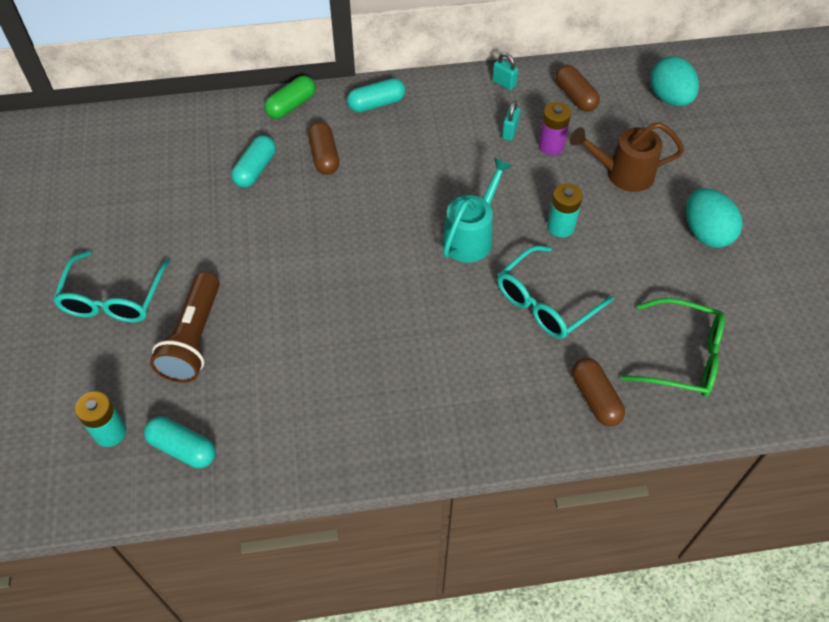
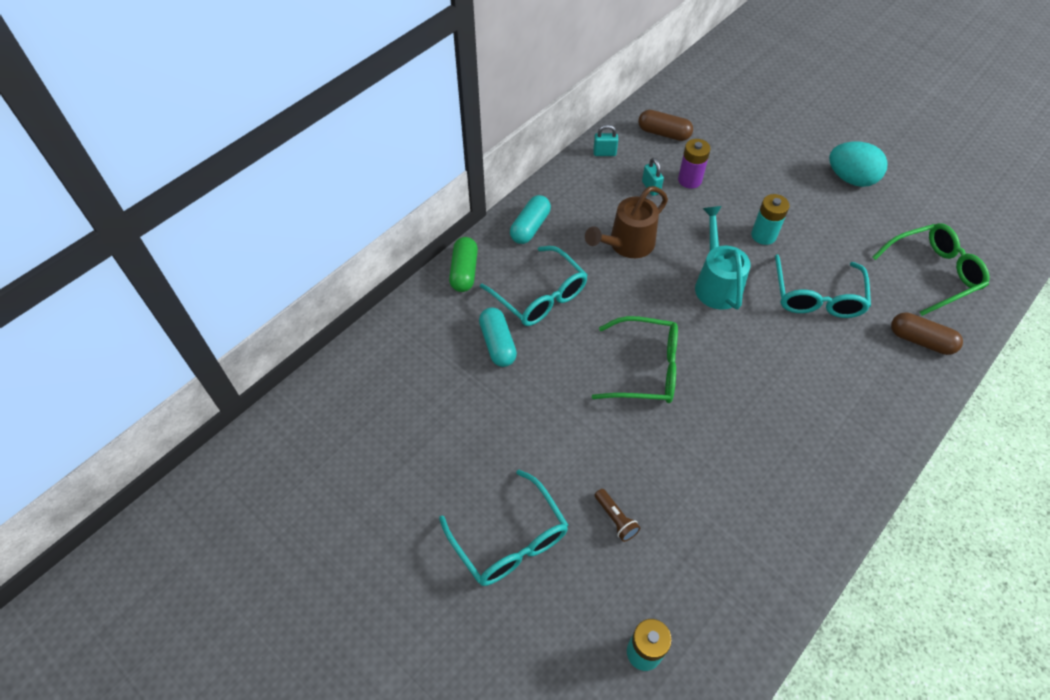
camera: 40 degrees left, 0 degrees up
(183, 448) = (713, 613): turquoise capsule -> none
(194, 339) = (616, 519): brown flashlight -> brown flashlight, size x0.45
(324, 156) = (539, 295): brown capsule -> turquoise glasses
(337, 258) = (644, 369): none -> green glasses
(622, 173) = (756, 171): brown watering can -> brown watering can (626, 245)
(669, 98) = (724, 98): turquoise egg -> none

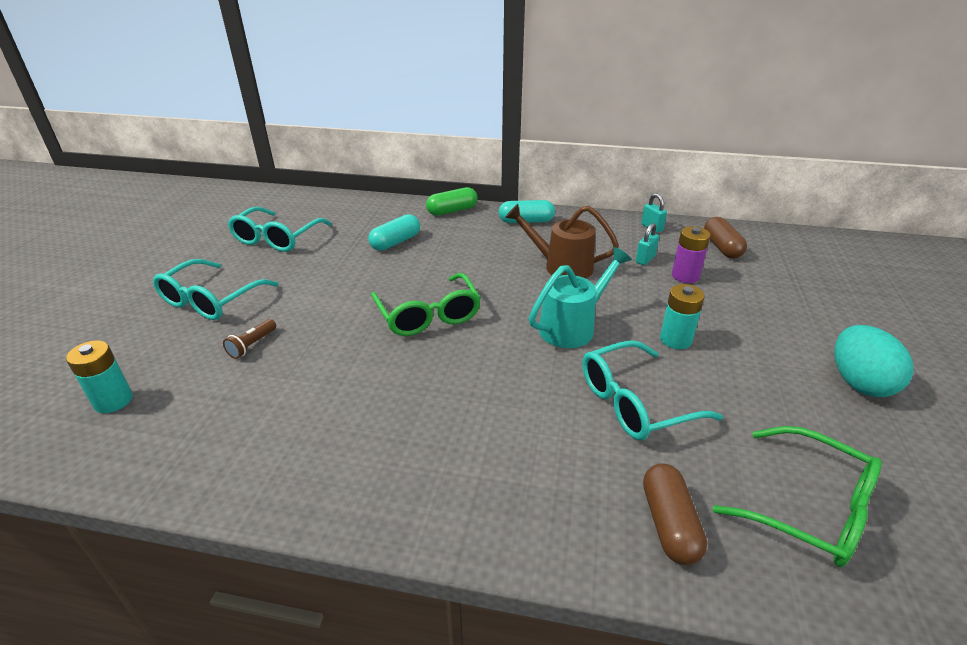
camera: 60 degrees right, 20 degrees down
(539, 295) = (460, 244): turquoise glasses -> turquoise glasses (277, 238)

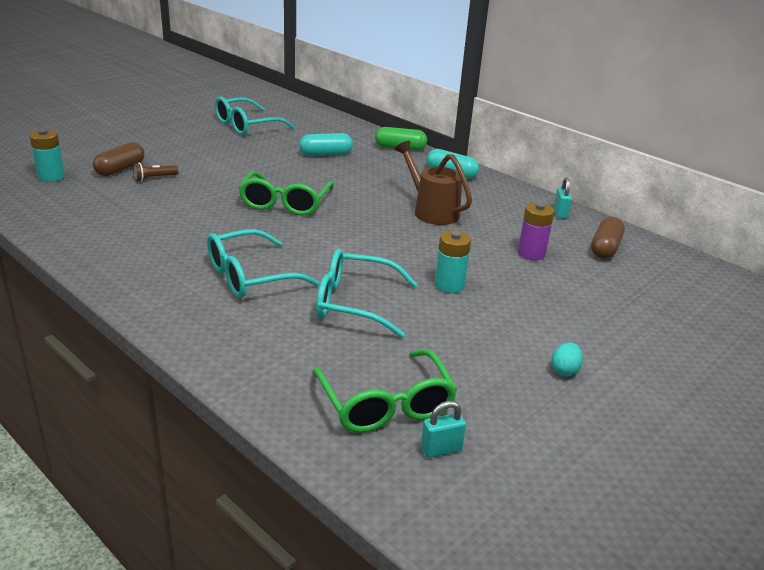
camera: 30 degrees right, 5 degrees down
(212, 299) = (162, 146): turquoise glasses -> turquoise glasses (251, 276)
(573, 327) = (380, 247): turquoise watering can -> none
(645, 259) = (514, 231): turquoise padlock -> turquoise padlock (441, 449)
(669, 523) = (275, 364): brown capsule -> brown capsule (120, 169)
(859, 382) = (564, 370): turquoise egg -> turquoise egg, size x0.49

